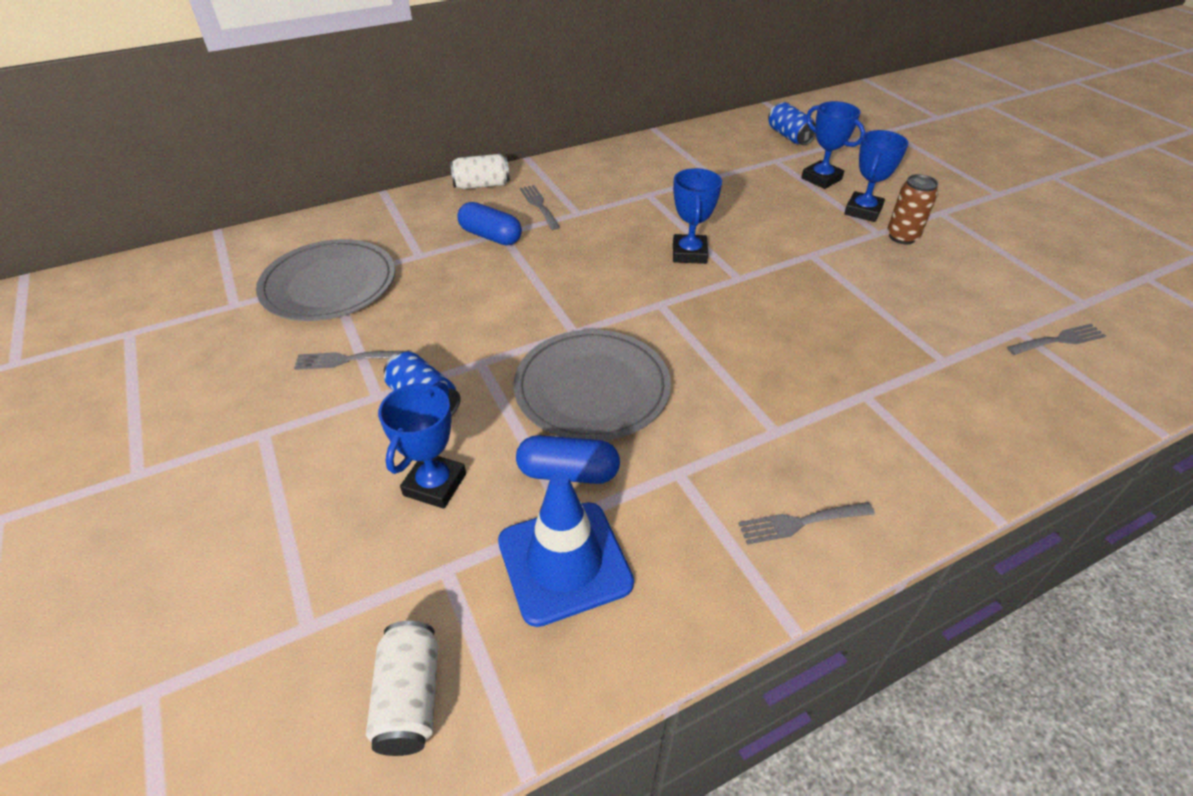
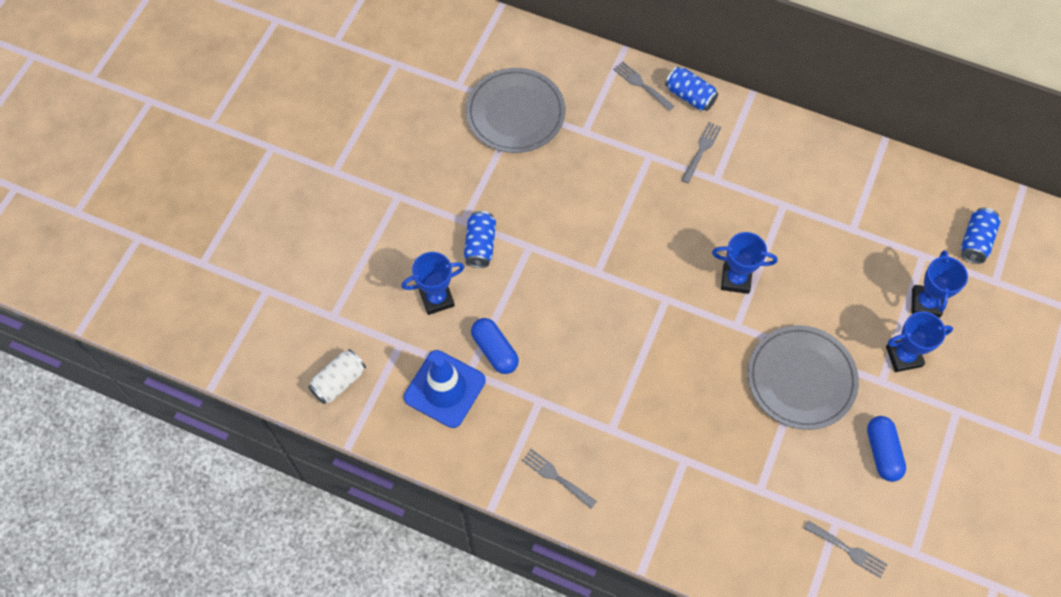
camera: 50 degrees right, 20 degrees up
(347, 360) = (472, 182): grey fork -> grey fork (641, 85)
(481, 185) = (690, 96): white can -> blue can
(491, 236) = (640, 152): blue capsule -> blue capsule (882, 452)
(592, 389) = (560, 317): grey plate -> grey plate (801, 379)
(689, 253) = (736, 279): blue trophy -> blue trophy turned 45 degrees clockwise
(902, 237) = (891, 400): brown can -> none

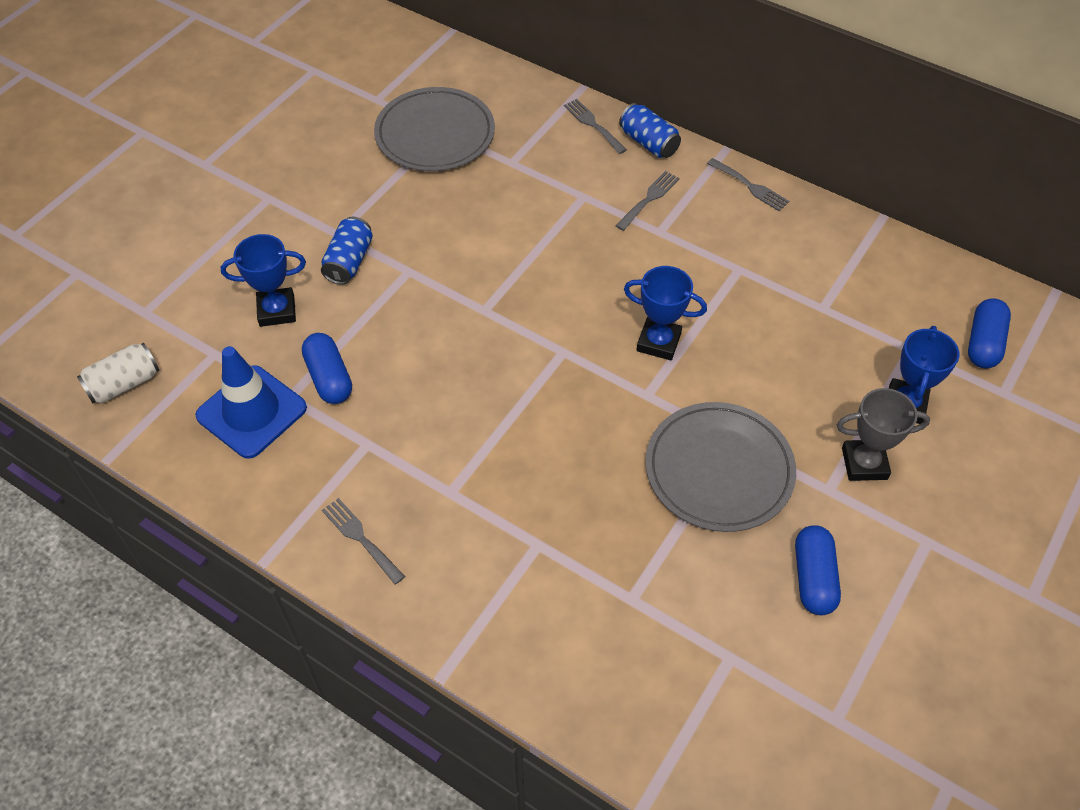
camera: 10 degrees right, 10 degrees down
(848, 550) = (740, 699): grey fork -> grey fork (750, 186)
(903, 356) = (864, 463): blue trophy -> grey trophy
(975, 241) = (983, 343): blue can -> blue capsule

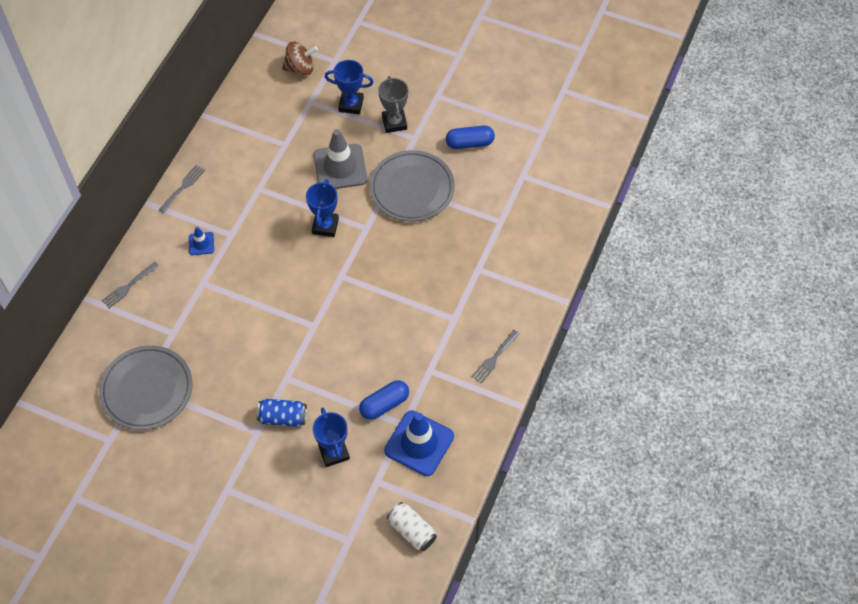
camera: 100 degrees left, 5 degrees up
(648, 143) = (145, 249): blue can -> none
(649, 199) = (201, 243): grey fork -> blue traffic cone
(771, 374) = (340, 167): none -> grey traffic cone
(983, 343) = (300, 68): blue capsule -> brown spinning top

